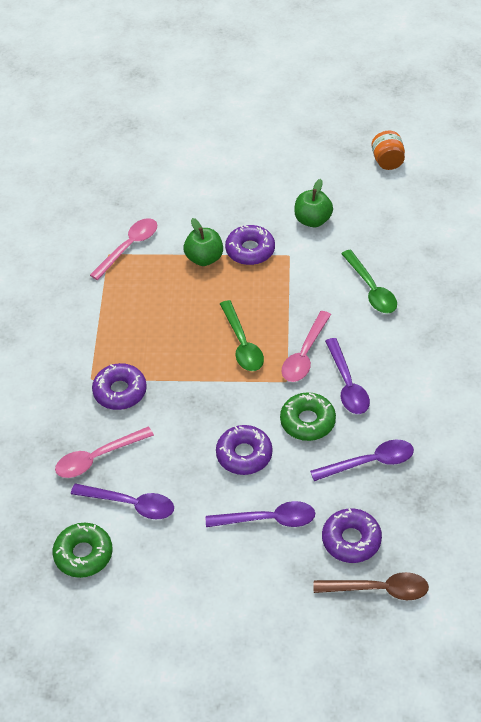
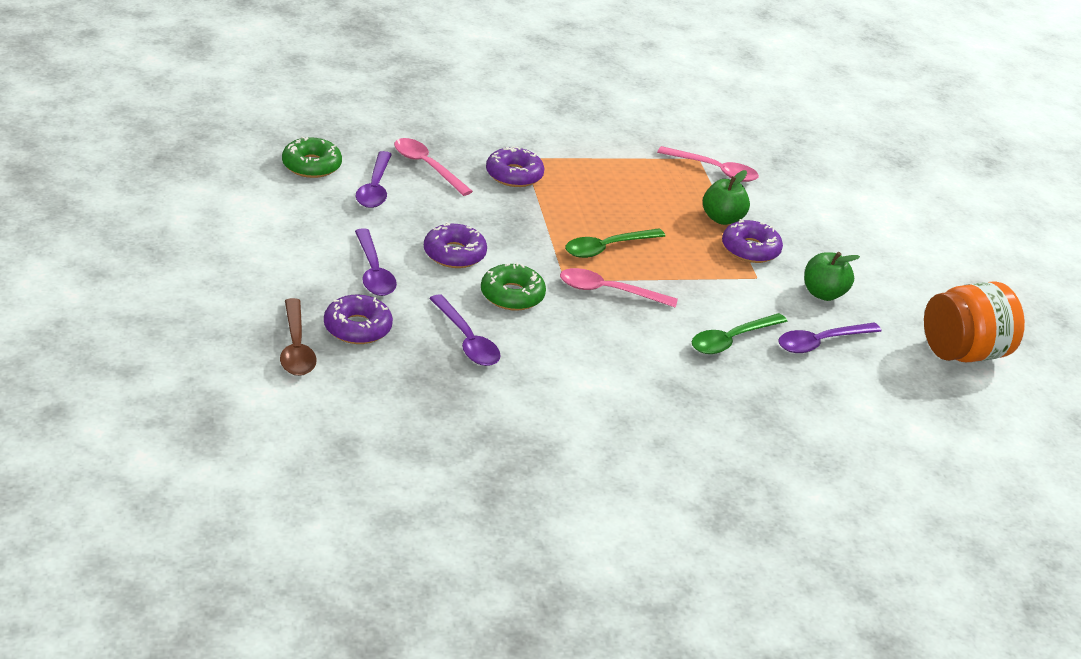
camera: 70 degrees right, 15 degrees down
(347, 385) = (574, 323): purple spoon -> purple spoon (820, 343)
(387, 161) = (963, 353): orange jar -> orange jar, size x1.82

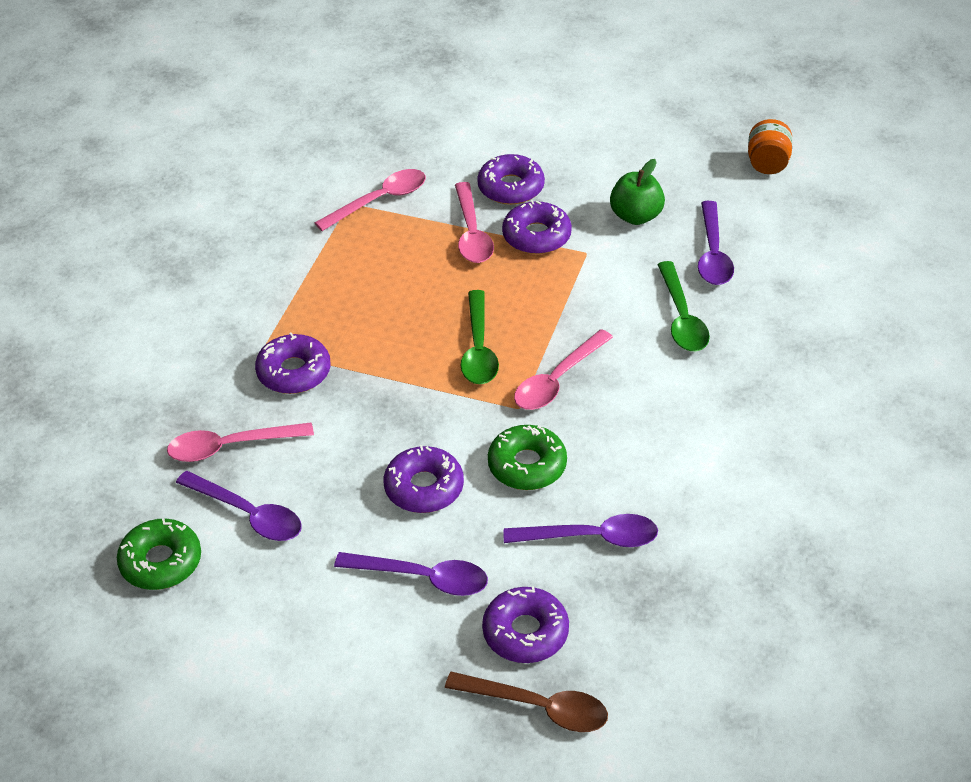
camera: 55 degrees left, 10 degrees up
(722, 219) = (472, 233): green apple -> pink spoon
(790, 226) = (511, 187): none -> purple donut
(963, 353) = (767, 163): orange jar -> orange jar, size x0.55

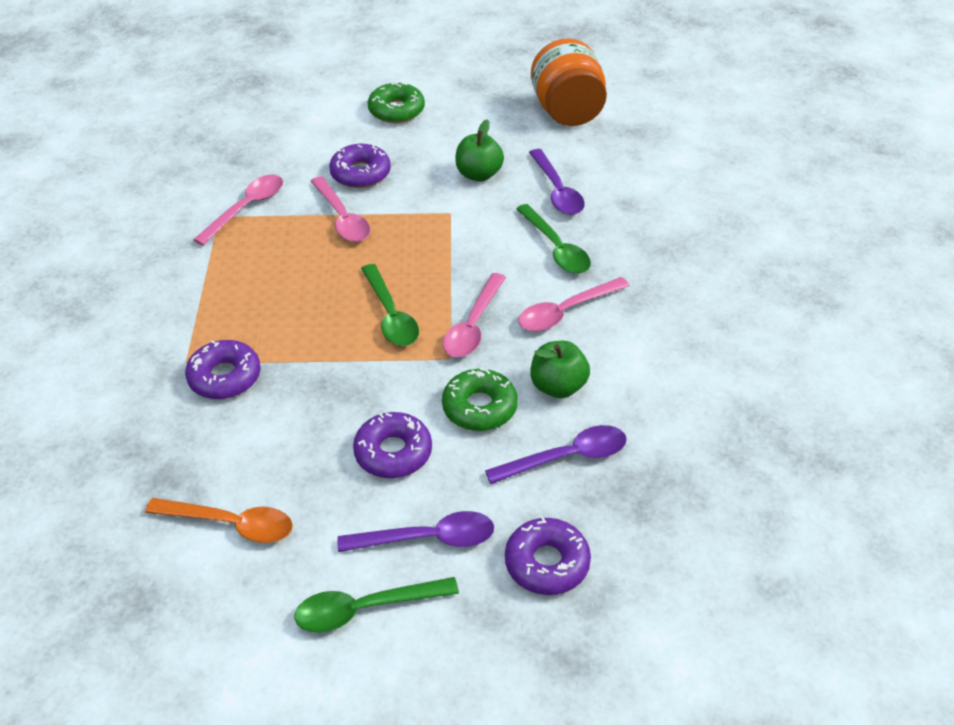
camera: 20 degrees left, 0 degrees up
(161, 562) = (158, 597): green donut -> green donut (396, 110)
(230, 447) = (187, 463): pink spoon -> pink spoon (565, 312)
(248, 515) = (232, 524): purple spoon -> orange spoon
(338, 625) = (364, 609): none -> green spoon
(536, 236) = (401, 208): purple donut -> none
(538, 707) = (591, 632): brown spoon -> none
(616, 465) = (558, 386): none -> green apple
(767, 163) = (567, 112): orange jar -> orange jar, size x1.82

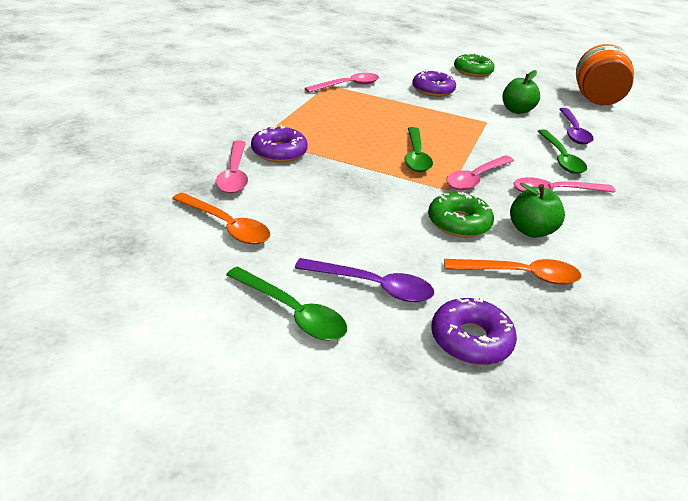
camera: 20 degrees right, 10 degrees down
(342, 218) = (408, 105): pink spoon -> pink spoon (234, 174)
(364, 609) = (292, 312): green spoon -> green spoon turned 150 degrees counterclockwise
(393, 452) = (375, 226): purple donut -> none
(567, 457) = (520, 275): purple spoon -> orange spoon

